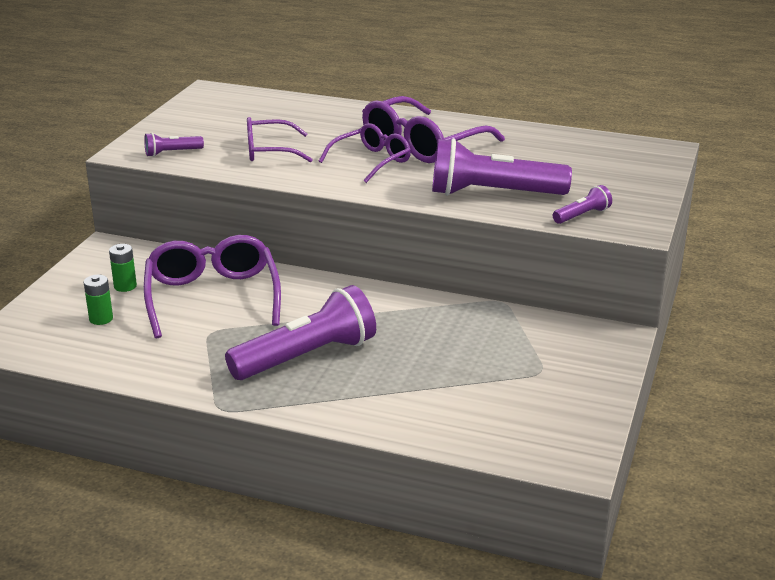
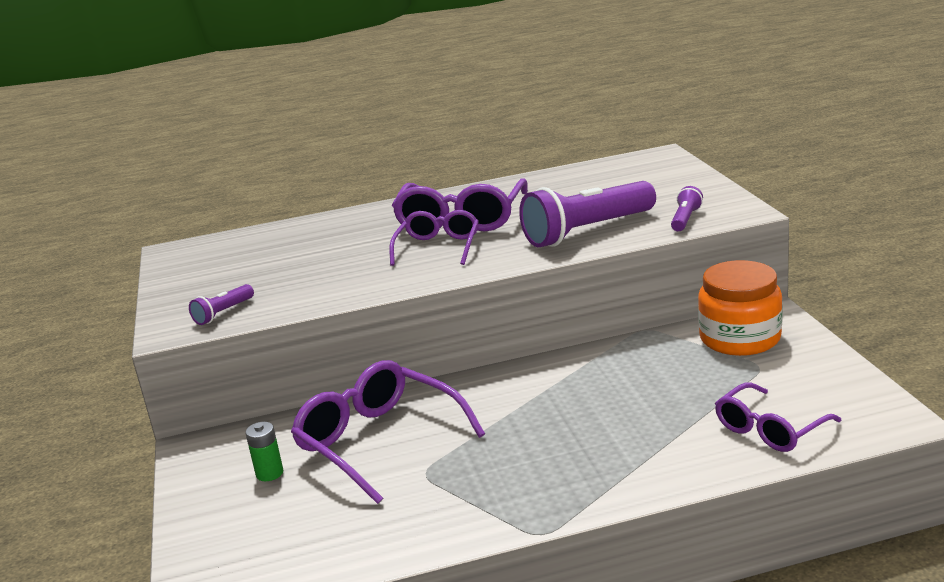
camera: 30 degrees left, 5 degrees down
(101, 319) = (288, 515): green battery -> none
(270, 151) = (325, 275): purple glasses -> purple glasses (770, 429)
(307, 357) = (550, 449): purple flashlight -> none
(561, 342) = (740, 338): none -> orange jar

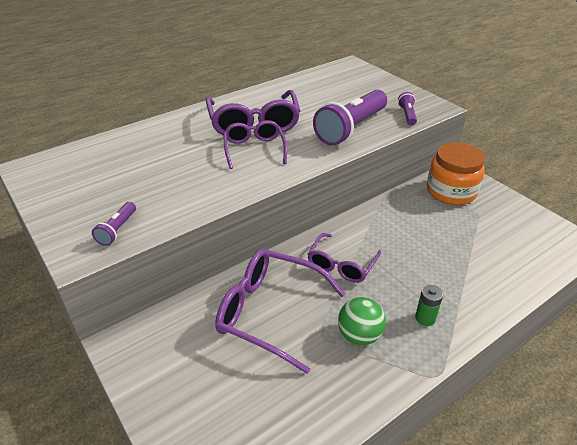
camera: 25 degrees left, 15 degrees up
(269, 473) = (201, 359): green battery -> green battery (425, 318)
(472, 479) = (359, 335): none -> green ball
(770, 429) = (516, 259): purple glasses -> purple glasses (342, 264)

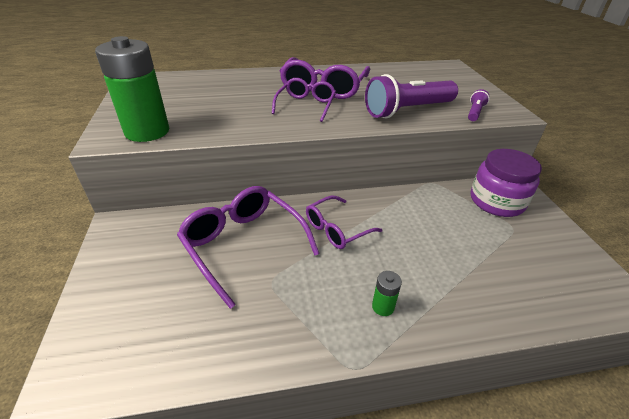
camera: 25 degrees right, 0 degrees up
(117, 230) = (147, 131): purple flashlight -> green battery
(359, 335) = (305, 296): green ball -> none
(451, 191) = (496, 201): orange jar -> purple jar

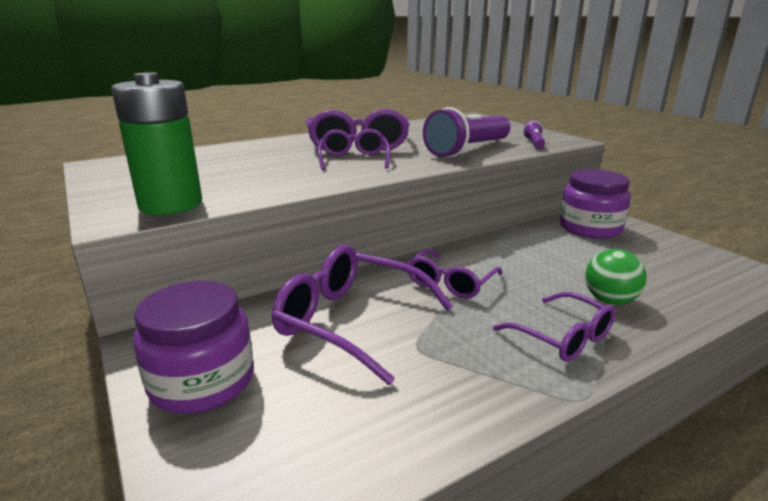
camera: 20 degrees left, 15 degrees down
(127, 266) = (202, 381): none -> purple jar
(383, 307) = (561, 337): green battery -> purple glasses
(451, 283) = (609, 300): none -> green ball

